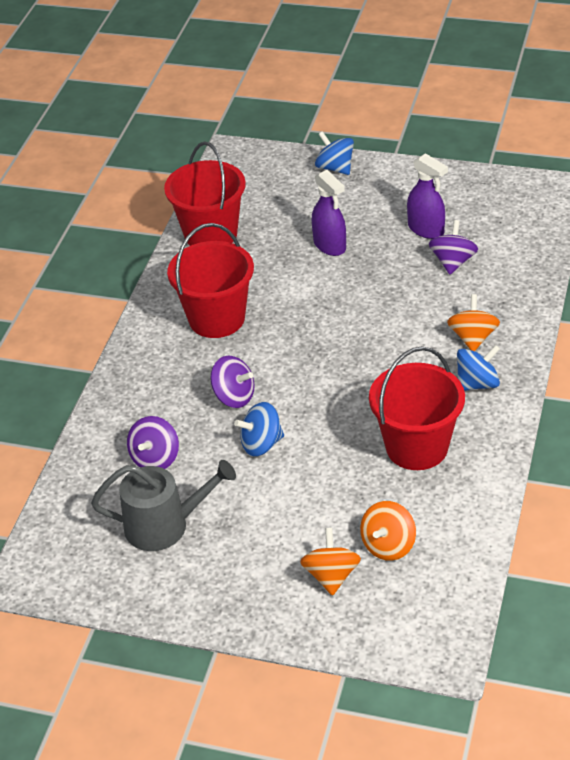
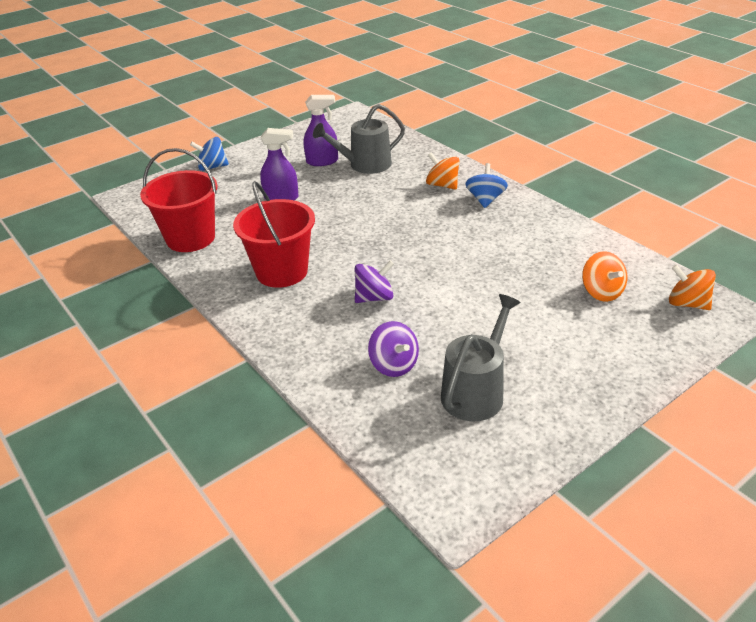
camera: 55 degrees left, 5 degrees down
(261, 444) = (440, 305): blue spinning top -> none
(331, 576) = (610, 329): orange spinning top -> orange spinning top (687, 303)
(417, 447) = (518, 243): red bucket -> none
(453, 262) = (365, 165): purple spinning top -> grey watering can

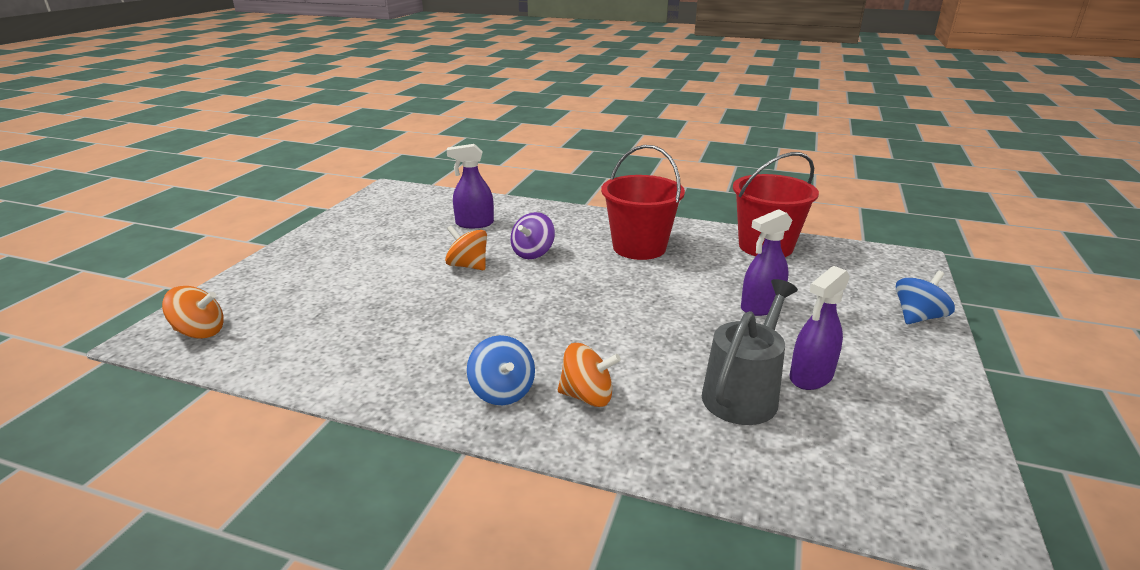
camera: 145 degrees right, 10 degrees down
(394, 365) = (474, 224): purple spinning top -> purple spray bottle
(476, 392) = (402, 226): grey watering can -> none
(601, 292) = (303, 316): orange spinning top -> orange spinning top (468, 266)

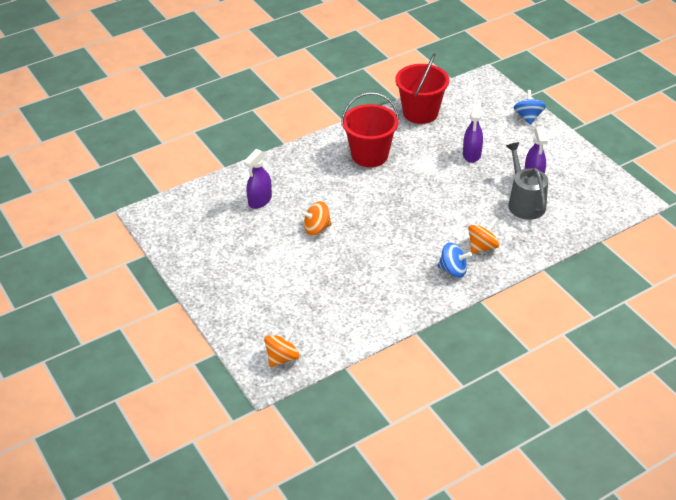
camera: 50 degrees left, 15 degrees up
(533, 253) = (329, 197): purple spinning top -> none

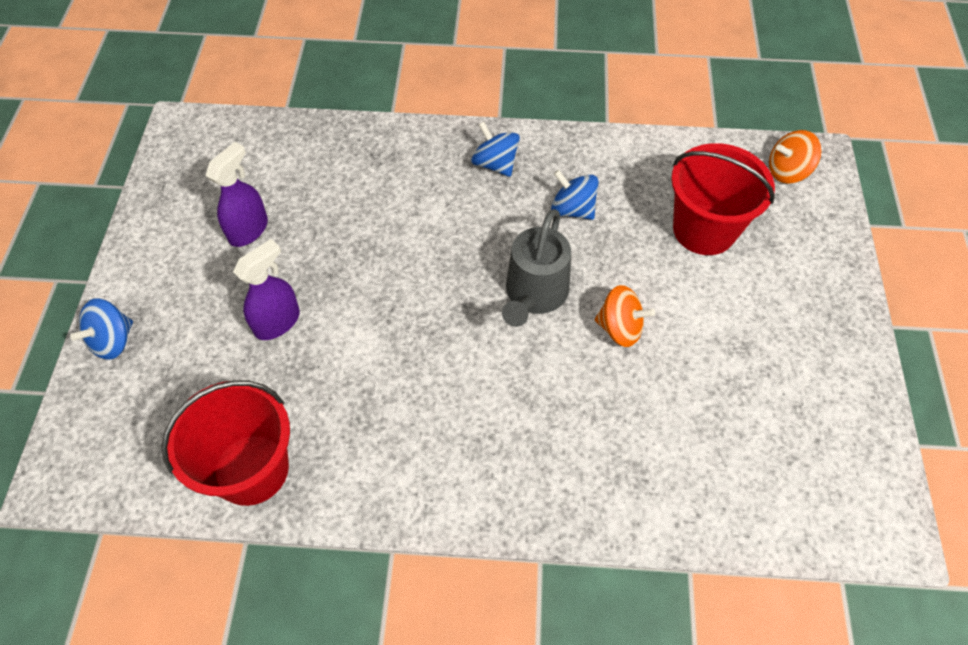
camera: 145 degrees left, 15 degrees up
(260, 201) = (674, 438): purple spray bottle -> none
(369, 155) = (424, 424): red bucket -> red bucket (704, 229)
(388, 269) = (572, 209): none -> blue spinning top
(482, 247) = (429, 173): orange spinning top -> none
(524, 203) = (307, 200): grey watering can -> grey watering can (534, 294)

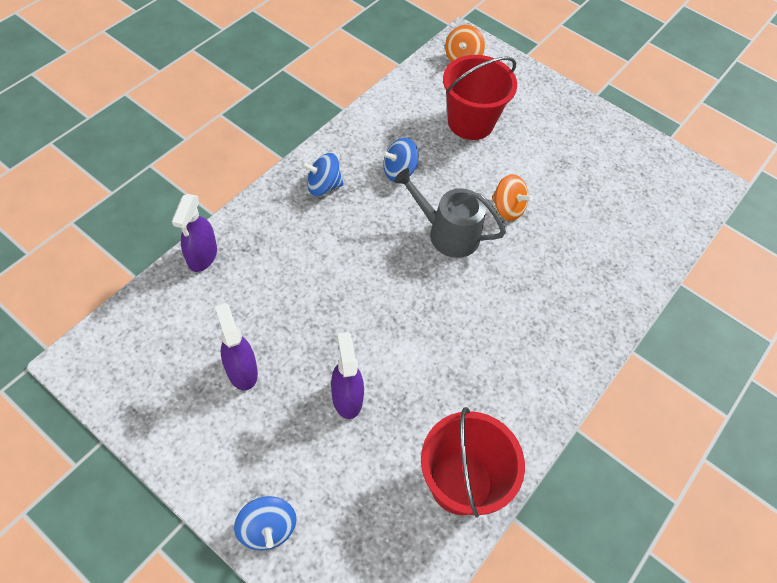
camera: 60 degrees left, 0 degrees up
(340, 132) = (202, 256): none -> purple spray bottle
(534, 294) = (448, 233): grey watering can -> grey watering can turned 150 degrees clockwise
(620, 328) = (507, 208): orange spinning top -> orange spinning top turned 75 degrees clockwise

